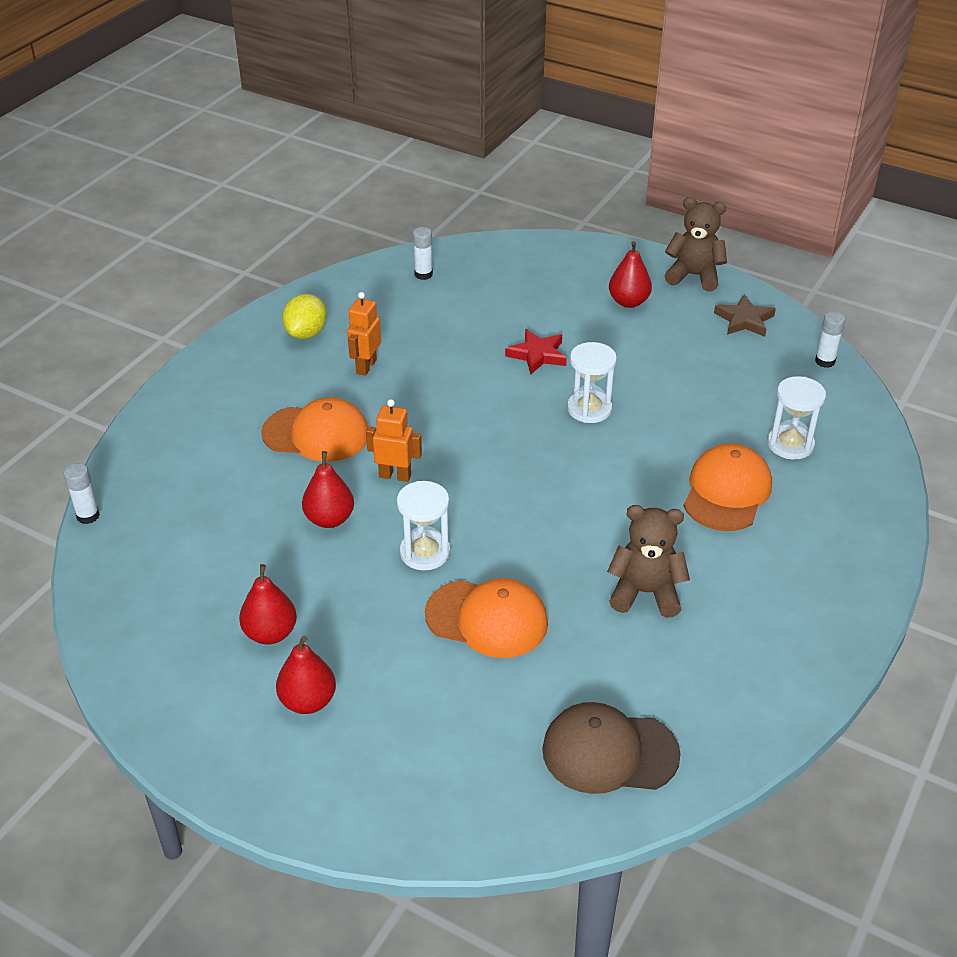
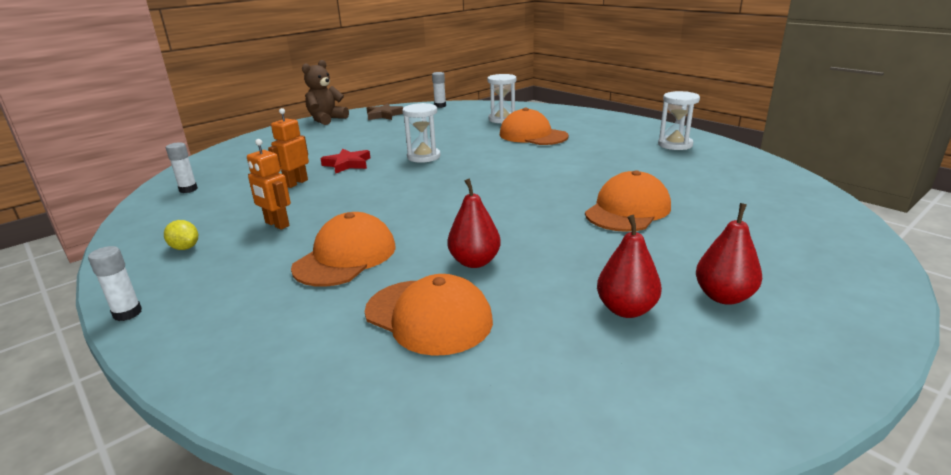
camera: 70 degrees left, 15 degrees down
(88, 516) = (343, 449): white glue stick -> white glue stick (127, 313)
(234, 513) = (428, 316): none -> orange cap
(306, 333) = (185, 248): yellow lemon -> yellow lemon, size x0.64
(395, 476) = (438, 226): orange robot -> orange robot (296, 183)
(425, 552) = (543, 224): white hourglass -> white hourglass (675, 145)
(609, 752) = (762, 188): brown cap -> none
(628, 302) = (327, 136): red pear -> none
(645, 593) = (614, 163): brown teddy bear -> none

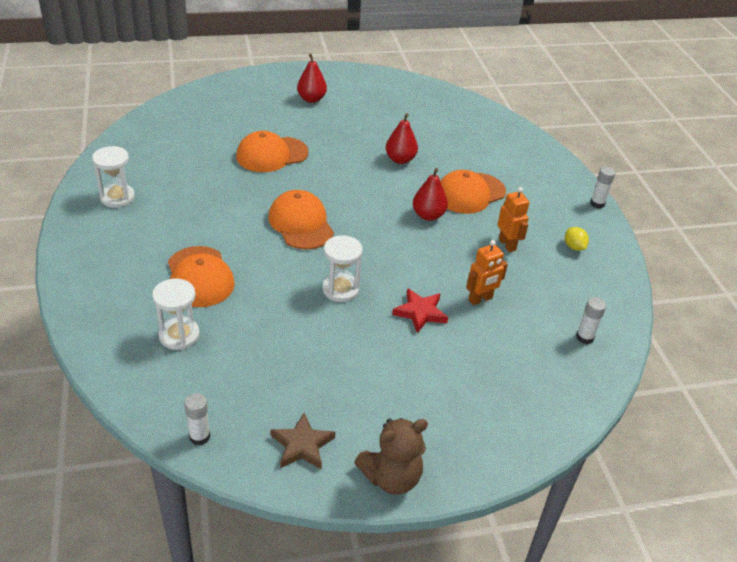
camera: 155 degrees left, 15 degrees up
(428, 316) = (446, 142): orange cap -> orange cap (301, 223)
(626, 309) = (358, 111): red pear -> red pear (428, 215)

